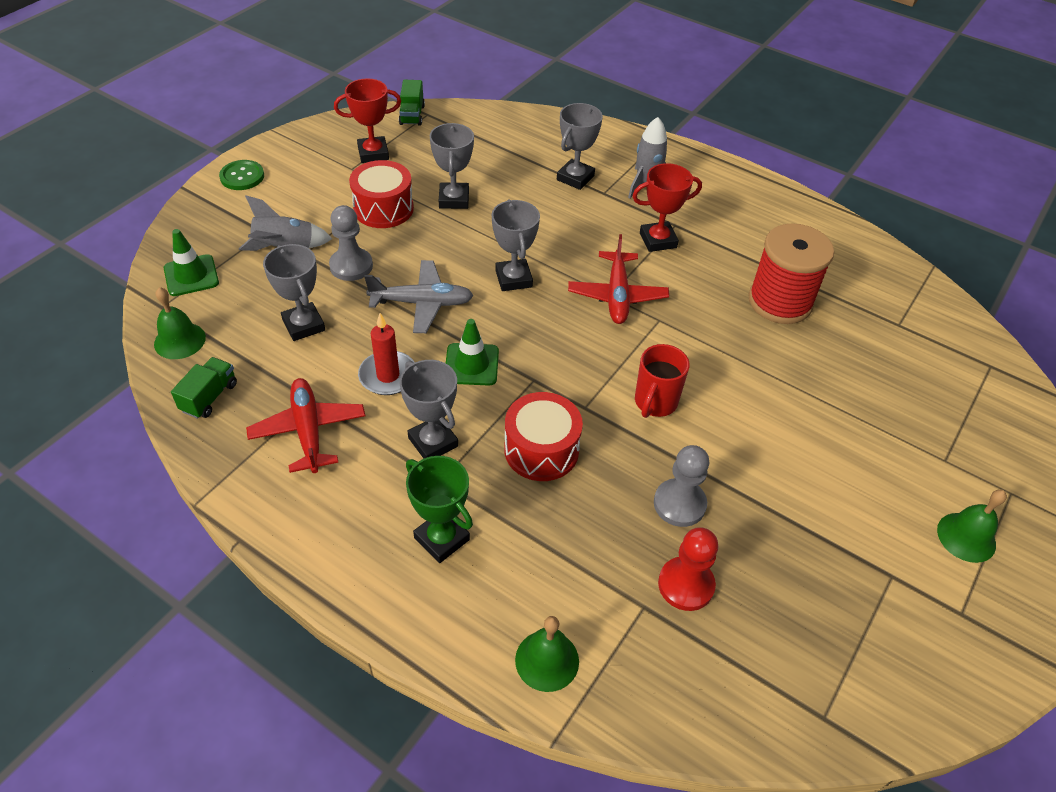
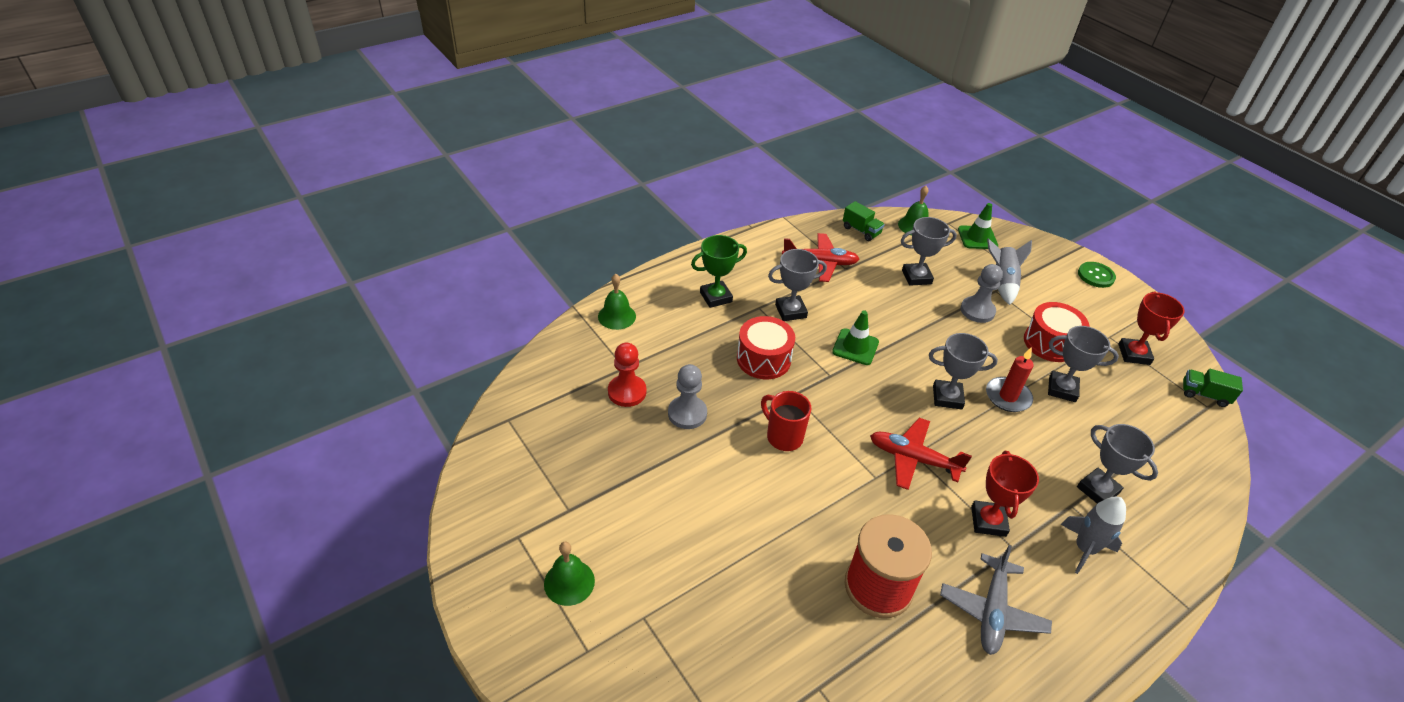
camera: 110 degrees right, 5 degrees down
(388, 376) = (856, 304): red candle -> red candle (1008, 397)
(422, 303) = (927, 338): grey plane -> grey plane (992, 611)

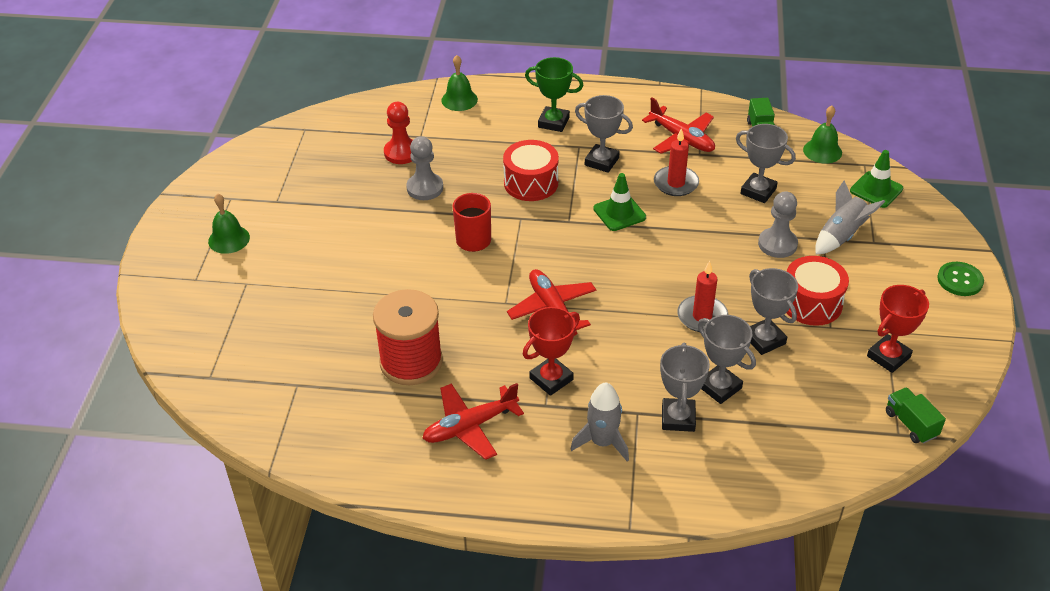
camera: 45 degrees right, 0 degrees up
(860, 300) = (676, 183): none -> red candle
(947, 397) = (645, 287): grey trophy -> grey trophy (719, 387)
(992, 611) = (470, 426): grey plane -> red plane

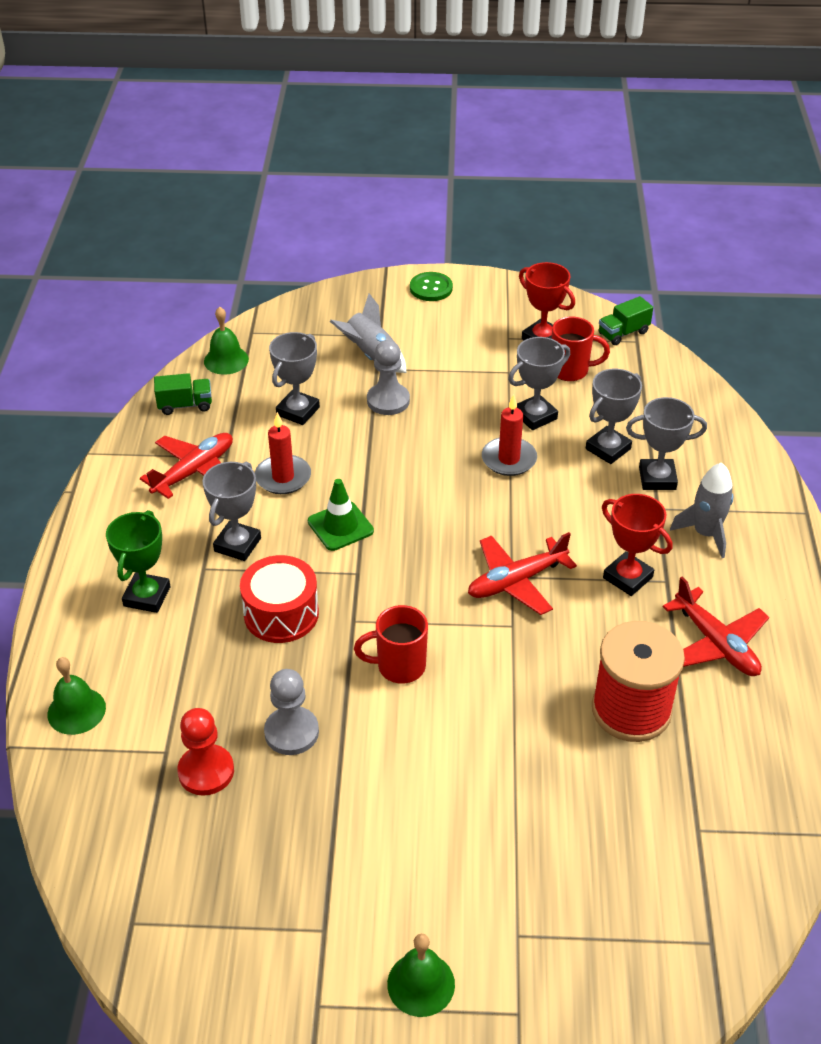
camera: 95 degrees left, 0 degrees up
(811, 303) = (477, 382): red drum -> none
(838, 373) = (570, 370): none -> red mug
(876, 190) = (295, 327): green traffic cone -> none

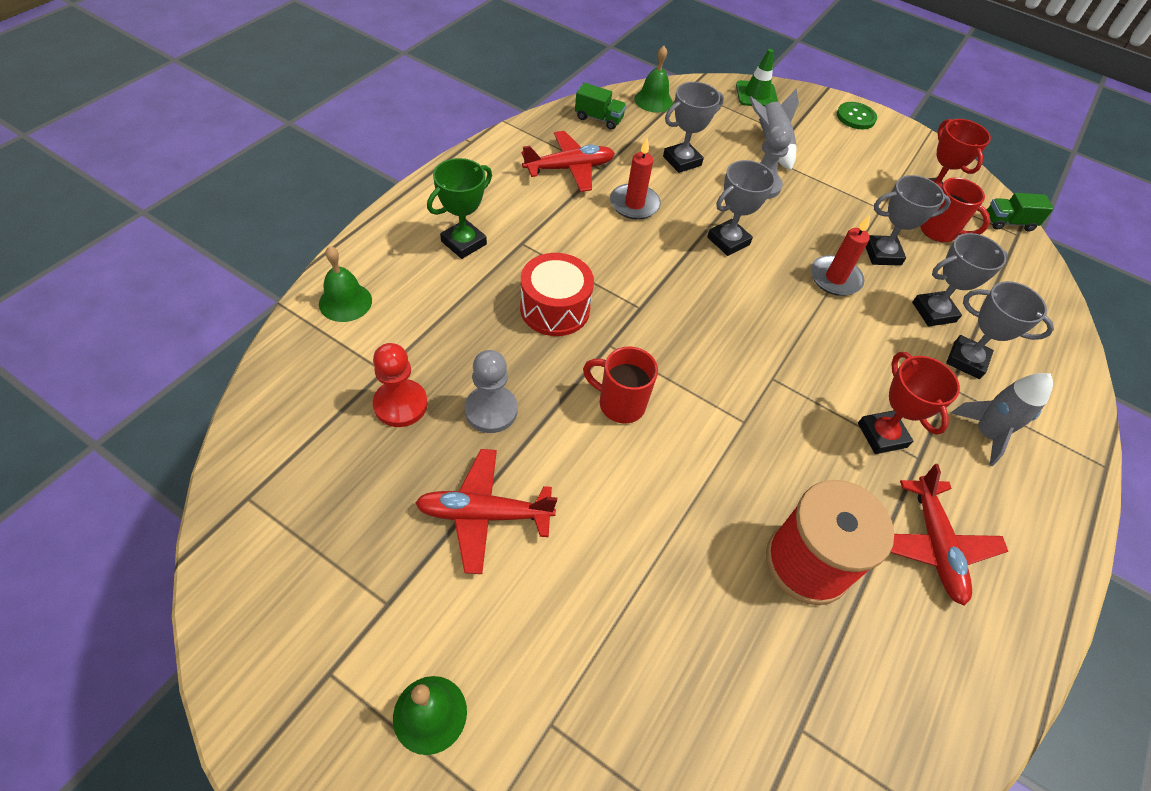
camera: 25 degrees right, 10 degrees up
(237, 545) = (561, 238): grey trophy -> grey trophy (728, 241)
(340, 526) = (653, 263): green traffic cone -> green traffic cone (756, 95)
(516, 581) = (773, 384): red plane -> red plane (484, 514)

